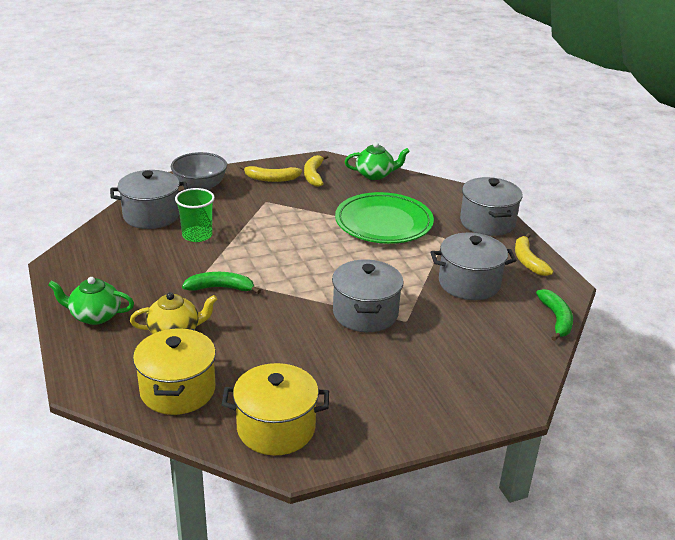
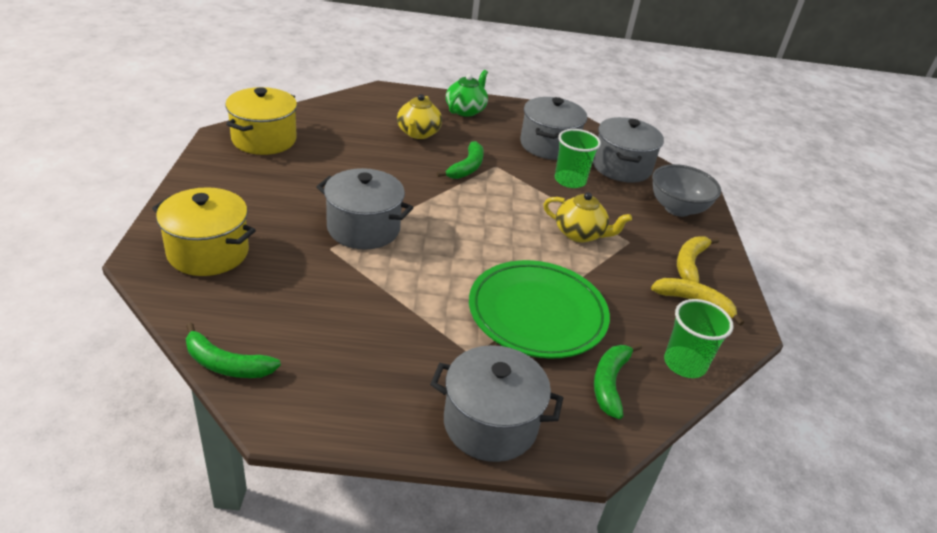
camera: 110 degrees right, 5 degrees up
(177, 390) = (345, 118): yellow pot -> yellow pot (208, 252)
(275, 221) = (580, 234): none -> yellow teapot
(375, 175) = (684, 364): green teapot -> green cup
(416, 194) = (610, 383): none -> green banana
(469, 283) = (356, 325): grey pot -> grey pot (548, 145)
(528, 261) = (362, 412): yellow banana -> none

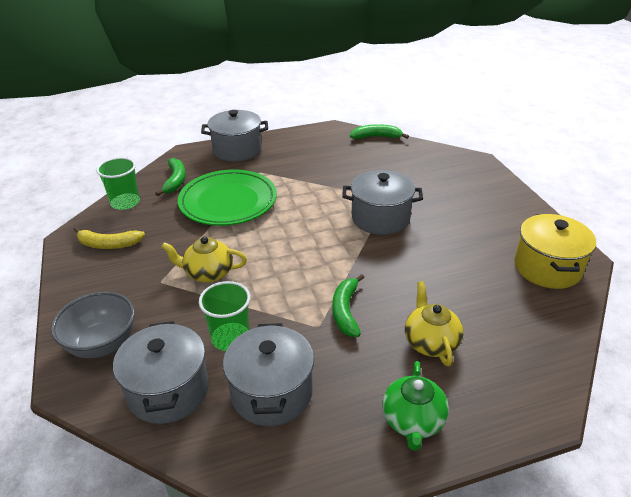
camera: 165 degrees right, 0 degrees up
(208, 252) = (452, 174): yellow pot -> none
(690, 263) = (103, 278): yellow banana -> none

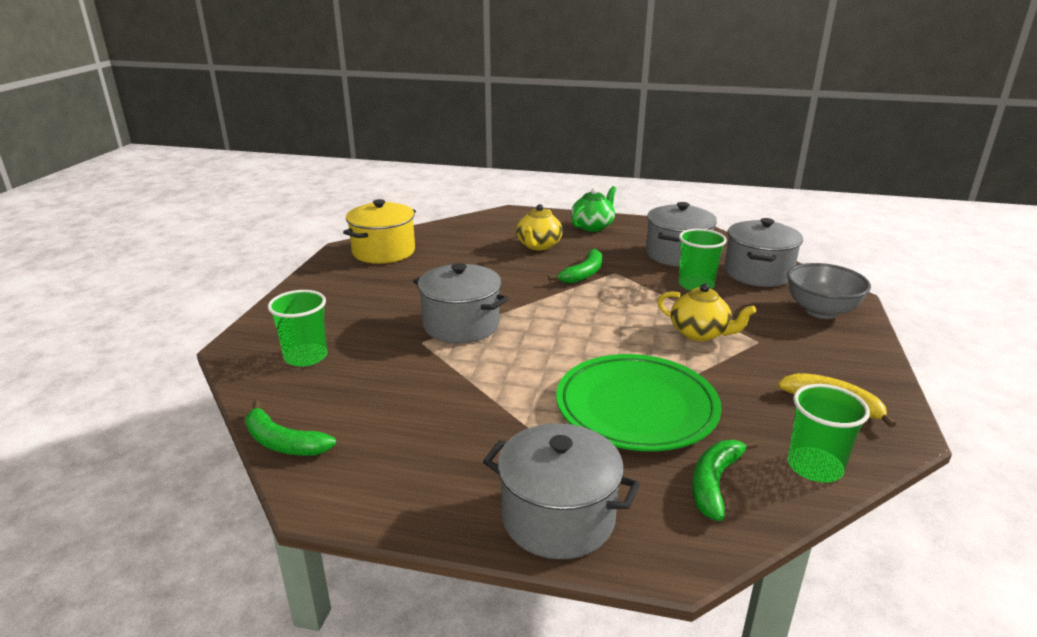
camera: 150 degrees left, 10 degrees down
(434, 169) = (306, 357): none -> green cup

